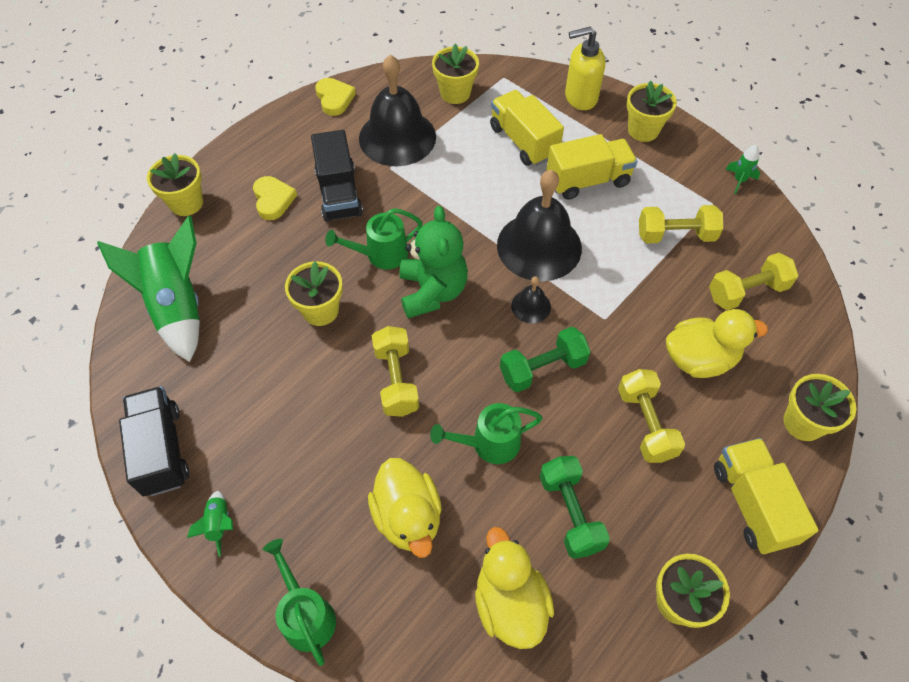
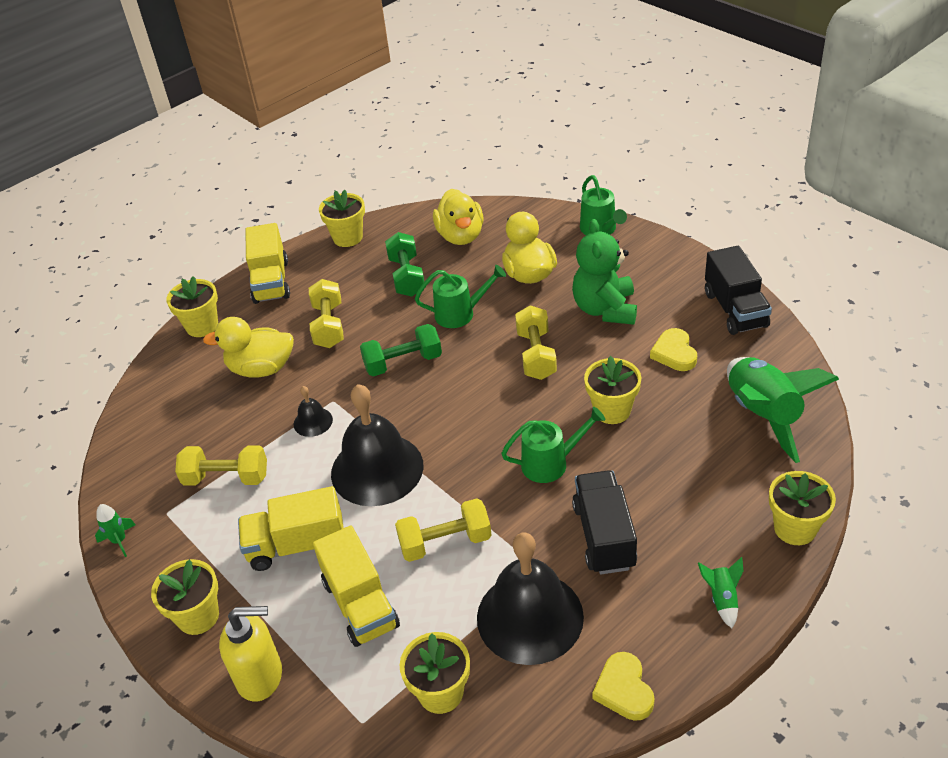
camera: 170 degrees left, 15 degrees down
(219, 524) = (673, 270): green rocket -> green rocket (722, 599)
(273, 200) = (685, 530): yellow heart -> yellow heart (674, 353)
(432, 291) = (497, 426): green teddy bear -> green teddy bear (605, 309)
(531, 306) = (401, 412): black bell -> black bell (313, 422)
(747, 291) = (186, 422): yellow dumbbell -> yellow dumbbell (445, 542)

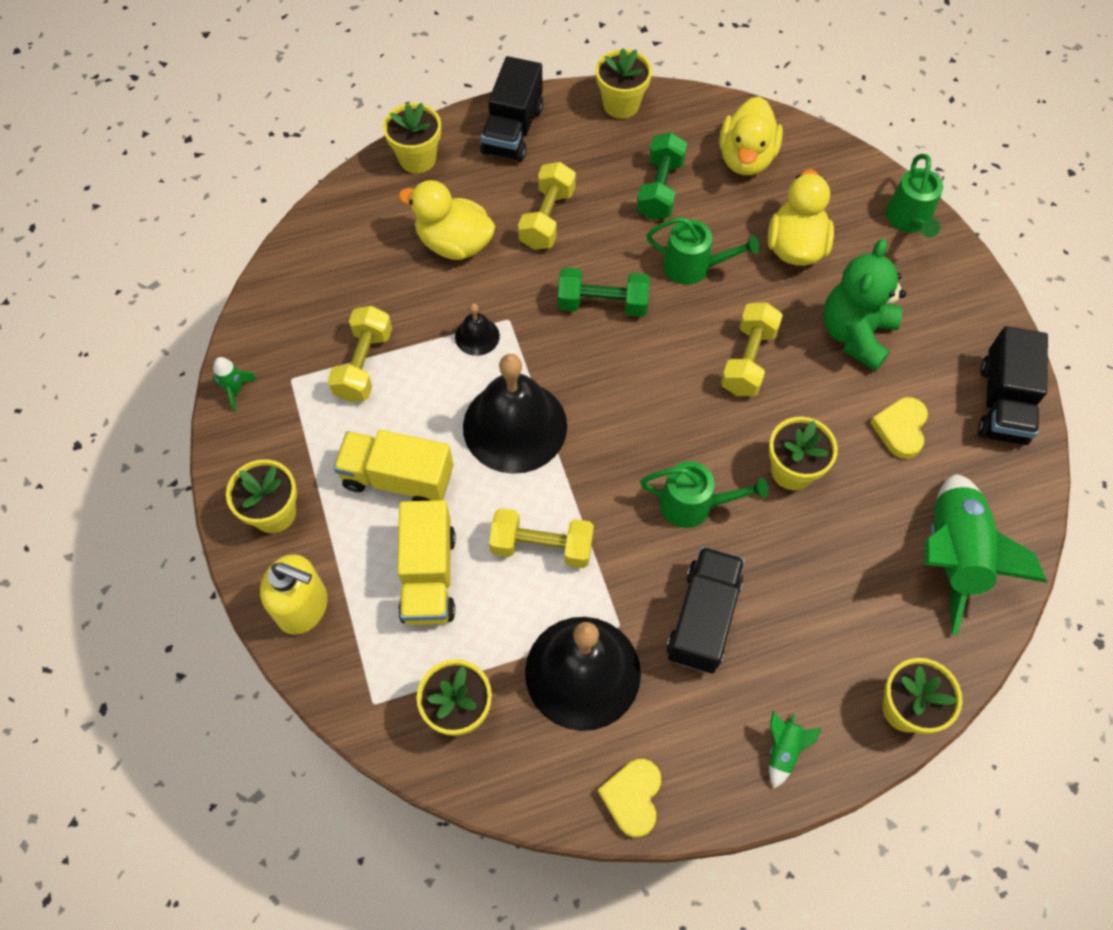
camera: 20 degrees right, 20 degrees up
(226, 478) = (364, 365): yellow dumbbell -> yellow dumbbell turned 75 degrees clockwise
(271, 282) = (513, 130): yellow truck -> black truck

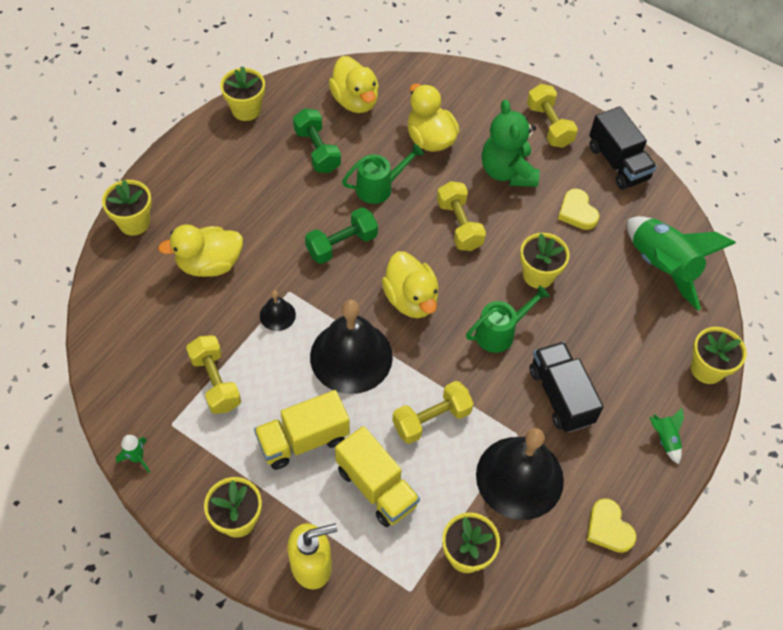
camera: 40 degrees left, 5 degrees down
(513, 130) = (186, 166): black truck -> none
(547, 218) = (259, 211): yellow dumbbell -> yellow dumbbell (549, 125)
(627, 406) = (411, 299): none -> yellow duck
(909, 220) = (482, 85): green watering can -> none

